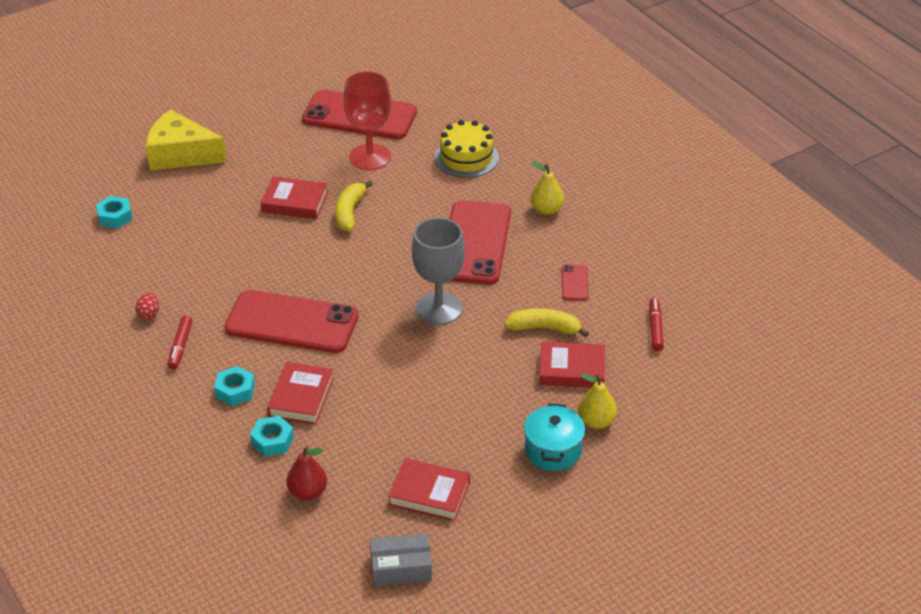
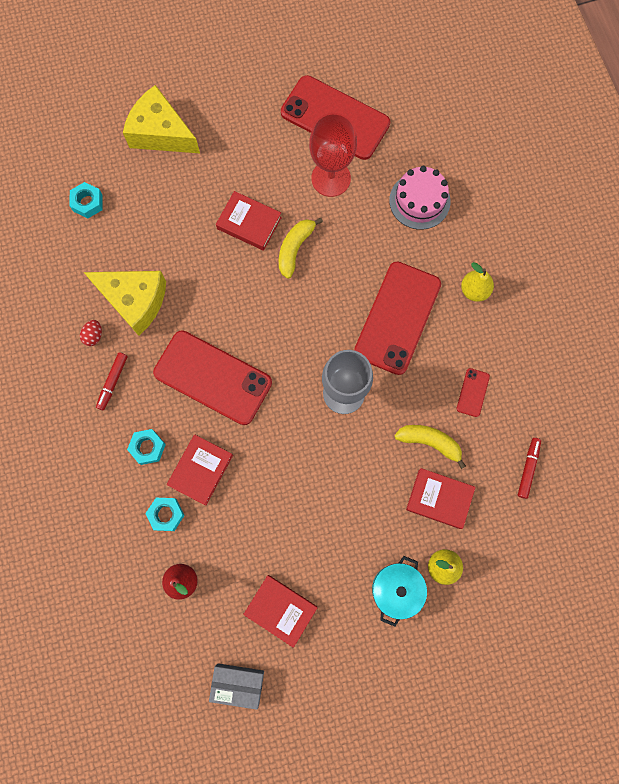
camera: 15 degrees right, 35 degrees up
(187, 280) = (135, 300): none -> yellow cheese
(466, 157) = (419, 201): yellow cake -> pink cake

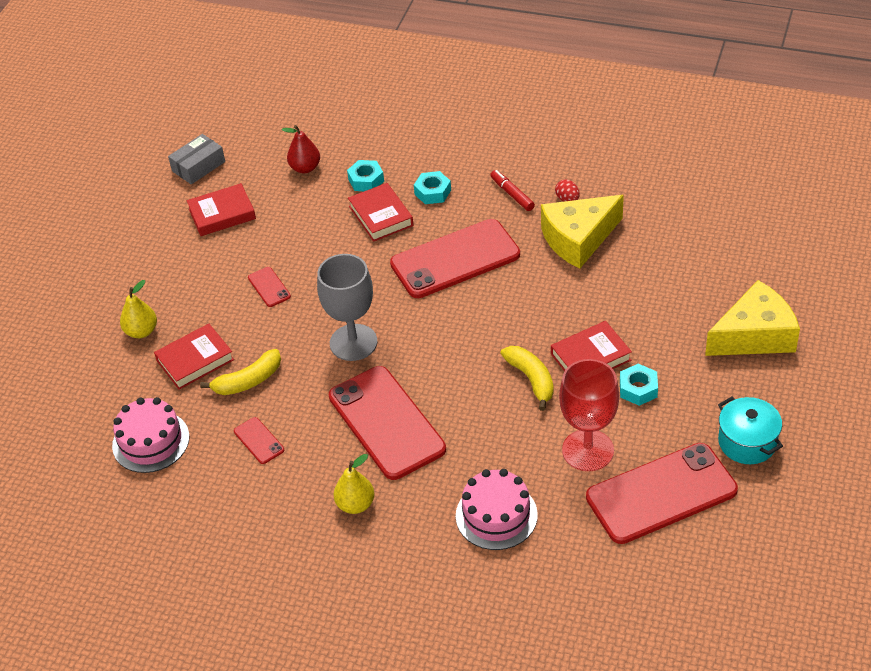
camera: 130 degrees right, 30 degrees down
(87, 203) = (712, 248): turquoise nut -> turquoise nut (638, 389)
(333, 501) = (269, 287): none -> red phone
(396, 589) = (158, 291): turquoise pot -> turquoise pot (747, 442)
(528, 468) = (151, 441): red marker -> pink cake

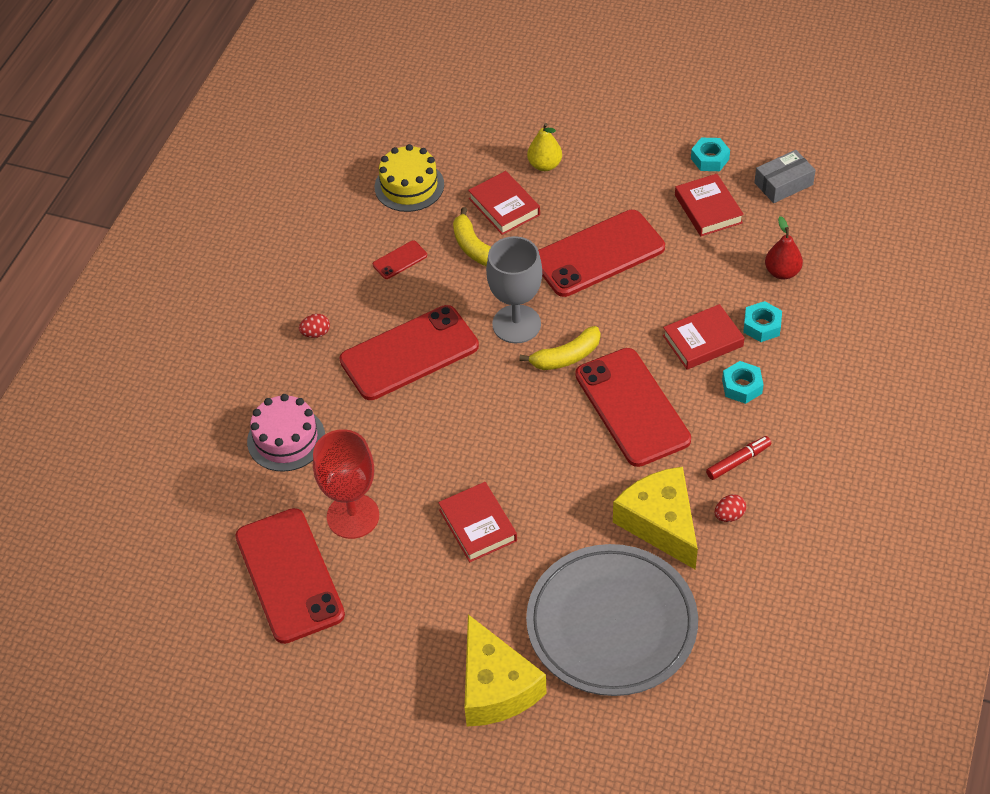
camera: 90 degrees right, 5 degrees up
(151, 441) = (409, 186): pink cake -> yellow cake
(198, 166) = (783, 184): grey box -> grey box turned 75 degrees counterclockwise
(269, 287) = (598, 254): red phone -> red phone, size x2.40
(355, 504) = (316, 333): yellow pear -> red egg
(531, 379) = (452, 471): yellow banana -> yellow banana (566, 357)
(638, 389) = (428, 566): turquoise nut -> turquoise nut (709, 159)
(681, 266) = (611, 624): none -> grey plate
(747, 442) = (343, 660): turquoise pot -> none

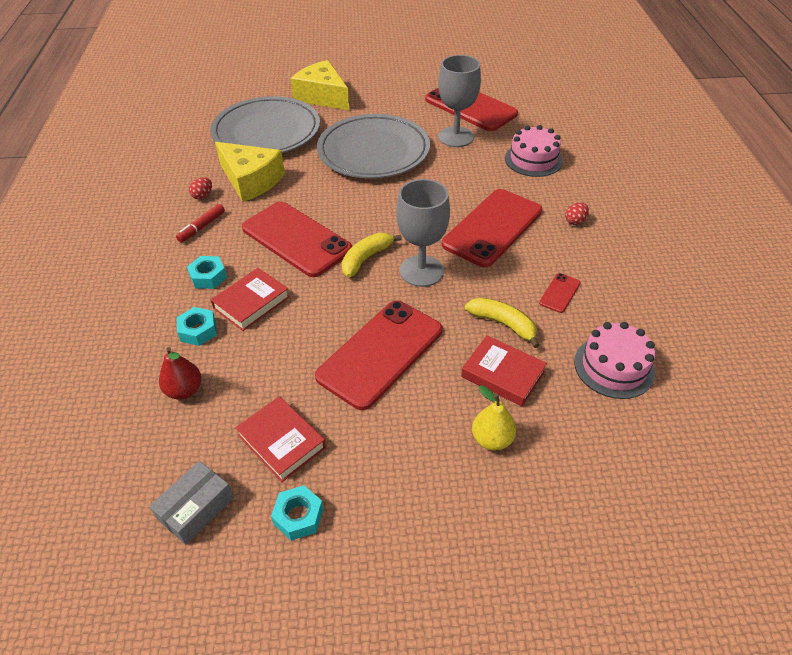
camera: 155 degrees right, 5 degrees down
(353, 516) = (456, 137): red goblet -> grey goblet
(409, 186) = (614, 367): yellow cake -> pink cake
(478, 525) = (373, 151): red book -> grey plate

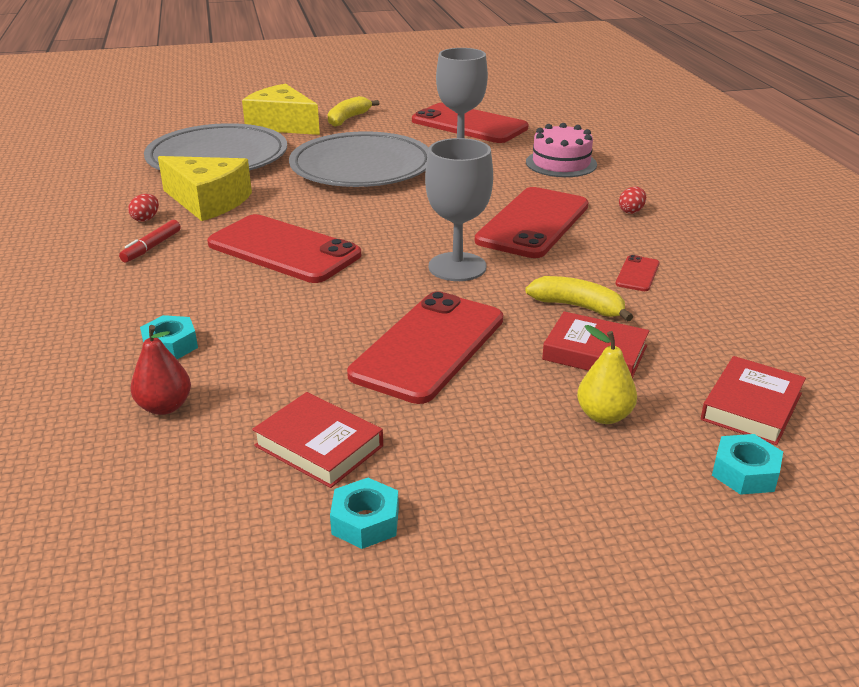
camera: 10 degrees left, 15 degrees down
(196, 508) = (211, 529): grey box -> none
(208, 277) = (172, 293): turquoise nut -> turquoise nut (744, 472)
(251, 302) = (238, 313): red book -> red book (751, 406)
(366, 258) = (381, 261): yellow banana -> yellow banana (348, 119)
(614, 367) = (730, 334): pink cake -> none

